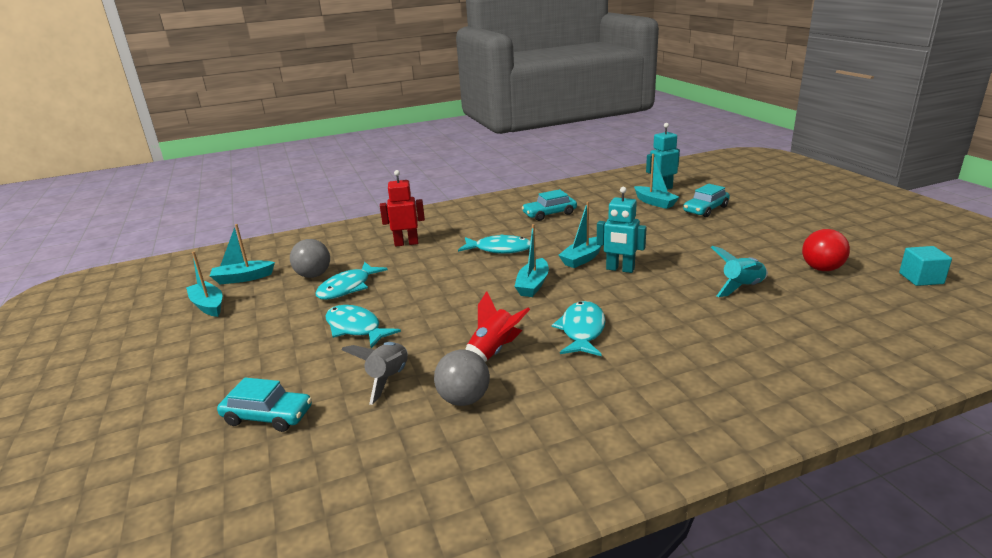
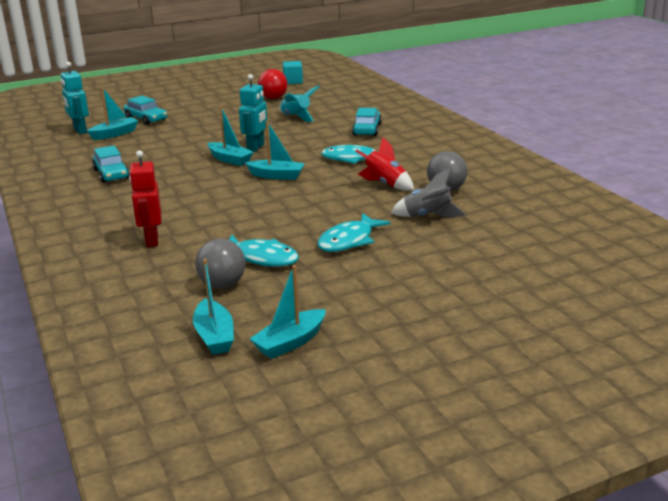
camera: 95 degrees left, 0 degrees up
(268, 416) = (488, 255): turquoise car -> turquoise car (367, 130)
(499, 249) = (193, 192): turquoise fish -> none

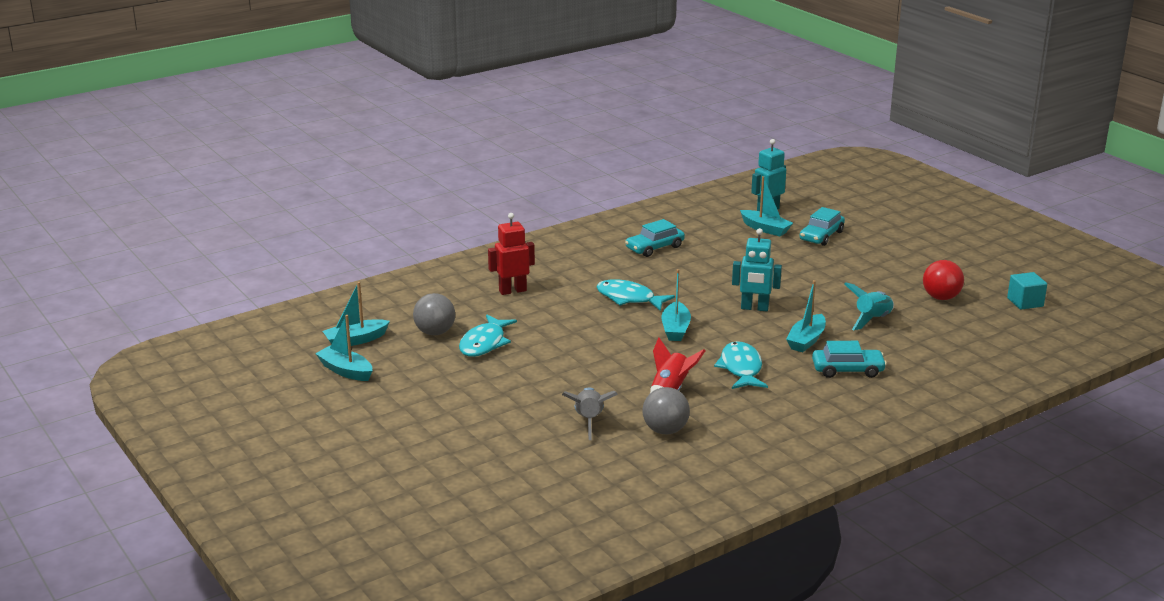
camera: 80 degrees right, 0 degrees up
(230, 159) = (713, 299): turquoise boat -> turquoise boat (806, 340)
(349, 241) = (524, 381): turquoise fish -> turquoise fish (629, 298)

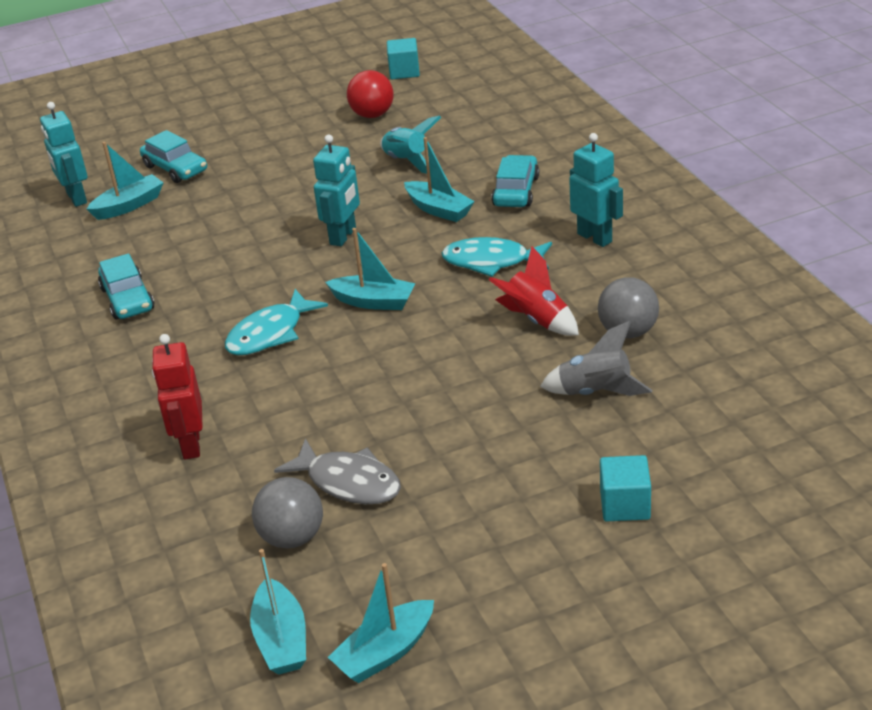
camera: 75 degrees left, 10 degrees up
(472, 439) = (625, 505): none -> turquoise cube
(484, 343) = (348, 482): turquoise fish -> grey fish
(791, 409) = (595, 237): none -> turquoise robot

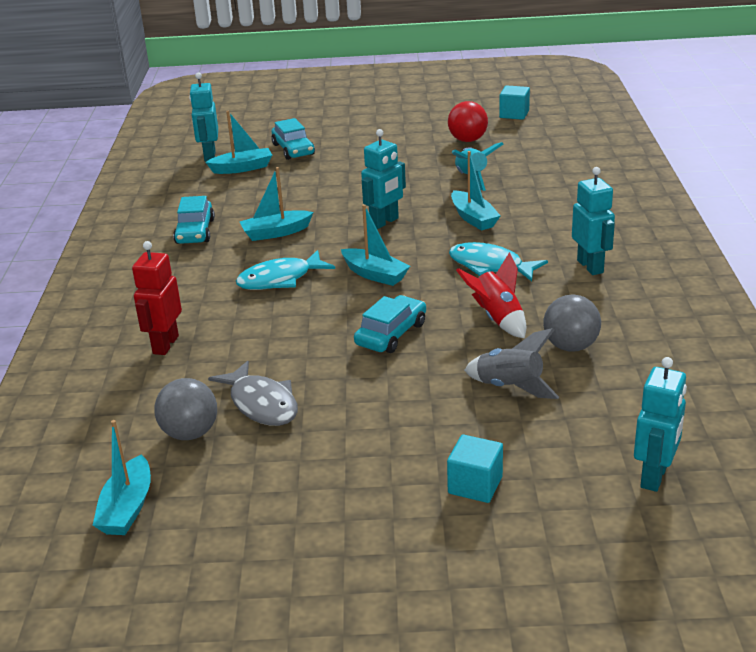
camera: 20 degrees right, 5 degrees down
(385, 652) = (198, 543): turquoise boat -> turquoise boat (276, 233)
(516, 191) = (546, 217): turquoise car -> turquoise car (391, 334)
(786, 446) = (654, 476): none -> turquoise robot

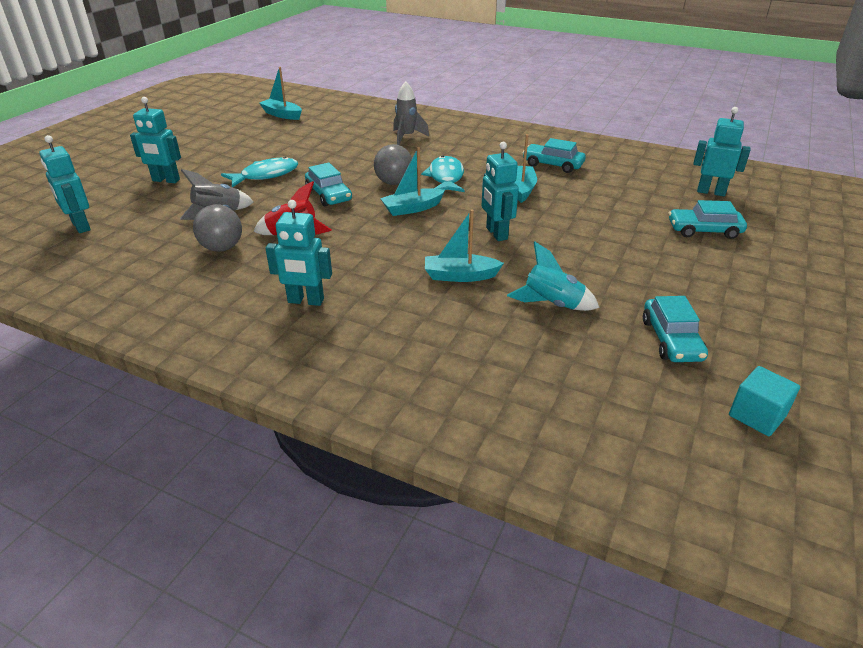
camera: 115 degrees right, 5 degrees up
(165, 345) = (407, 137): red robot -> grey rocket
(190, 433) = (315, 131): grey ball -> grey ball (394, 183)
(242, 168) = (669, 200): turquoise boat -> none
(261, 404) = (314, 149): grey fish -> none
(467, 140) = (671, 340): red ball -> turquoise car
(475, 485) = (166, 180): turquoise cube -> turquoise robot
(490, 266) = (367, 255): turquoise fish -> turquoise fish (266, 175)

